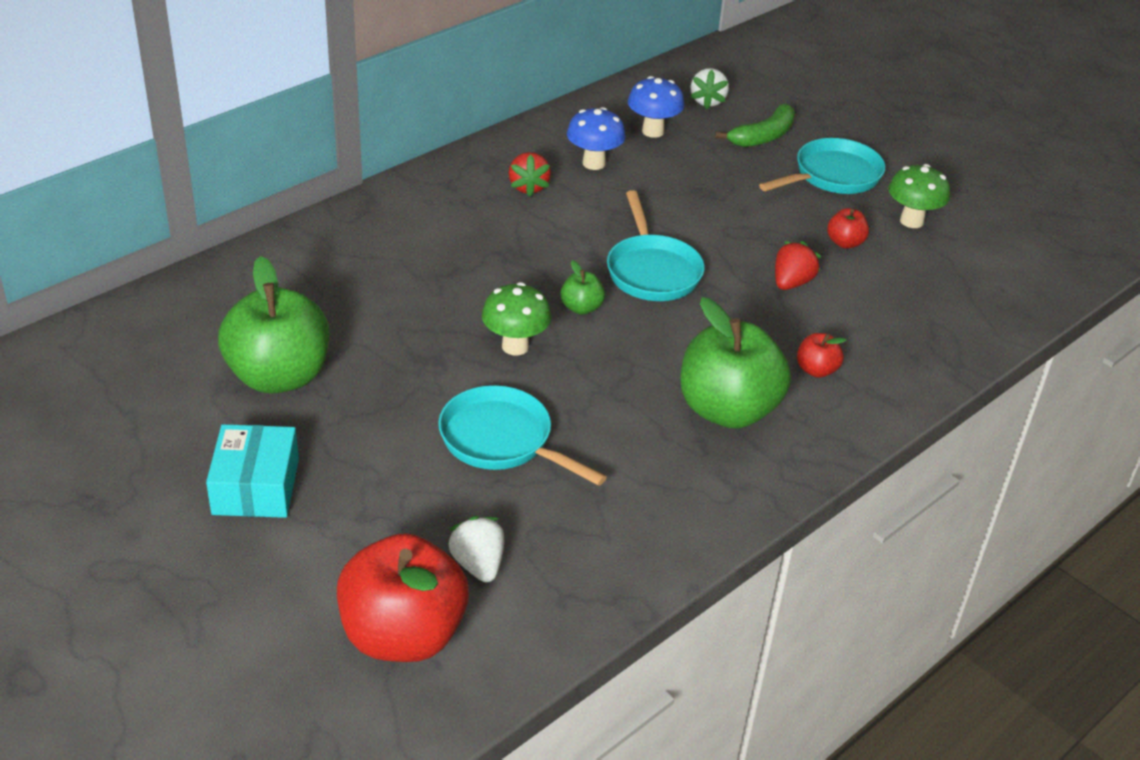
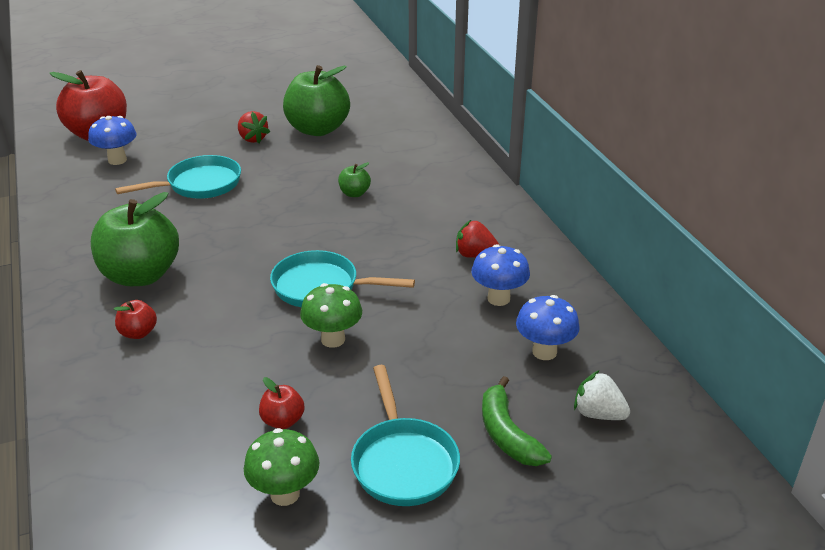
camera: 115 degrees right, 5 degrees down
(255, 487) = (235, 114): turquoise box -> none
(478, 564) = (117, 160): white strawberry -> blue mushroom
(515, 346) = (281, 207): green mushroom -> green mushroom (333, 339)
(581, 308) = (301, 242): green apple -> green apple (354, 193)
(791, 283) = (251, 360): red strawberry -> red strawberry (252, 139)

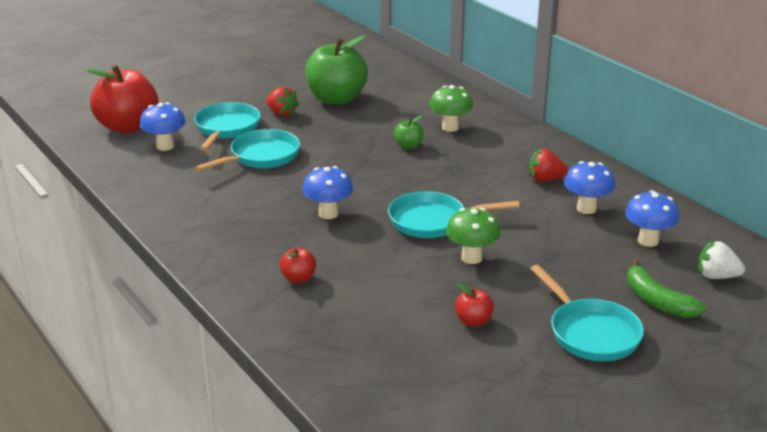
camera: 15 degrees left, 5 degrees down
(141, 275) = (264, 235): green apple -> none
(188, 149) = (226, 129): none -> turquoise pan
(220, 261) = (328, 214): none -> blue mushroom
(285, 494) = (513, 370): green mushroom -> green mushroom (450, 127)

